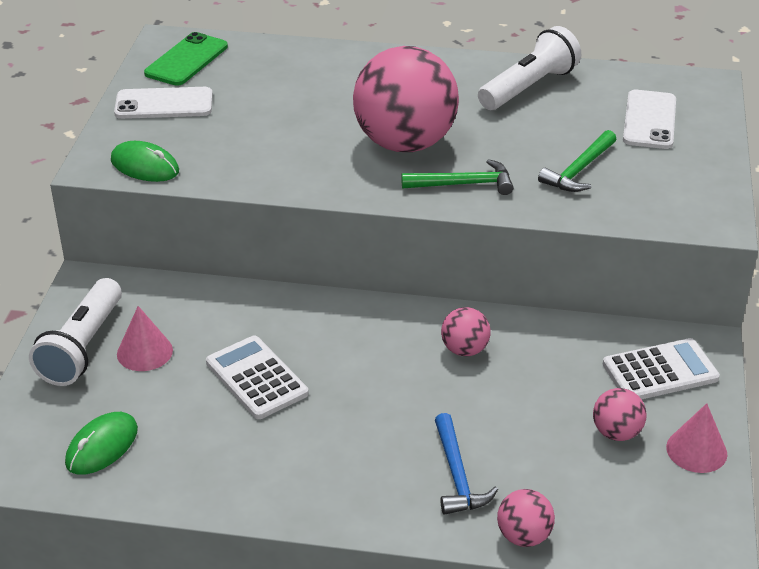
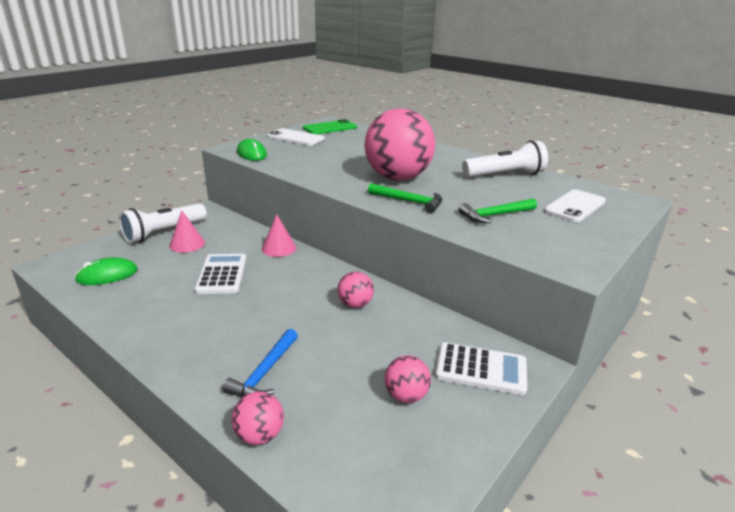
camera: 30 degrees right, 10 degrees down
(696, 450) = (459, 438): pink cone -> pink cone (279, 248)

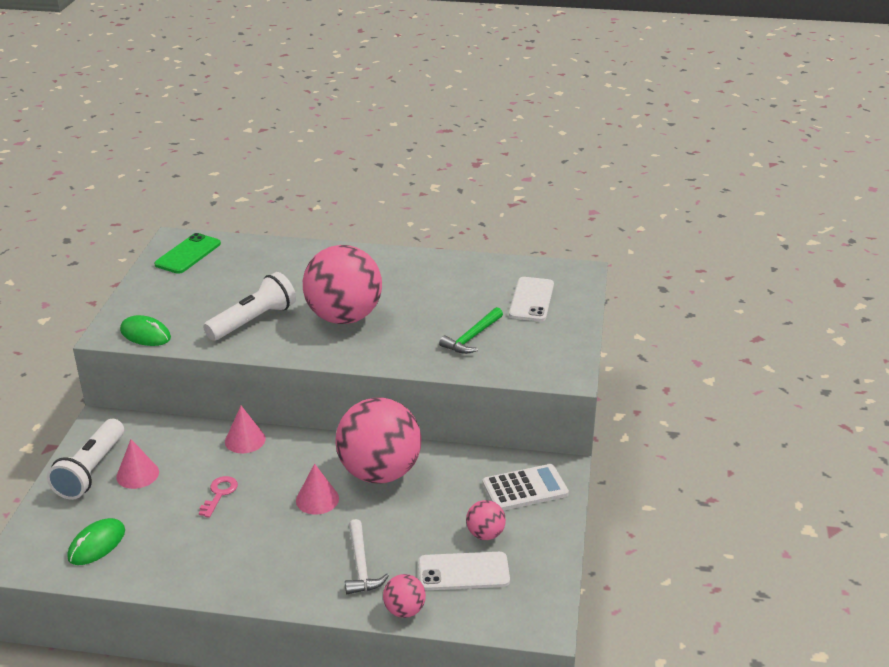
camera: 30 degrees left, 5 degrees up
(222, 274) = (219, 494): white calculator -> pink key
(264, 372) = (361, 565): blue hammer -> white hammer
(286, 305) = (317, 499): none -> pink cone
(295, 138) = (166, 288): white phone -> white phone (463, 572)
(355, 304) = (379, 472): pink ball -> pink ball, size x2.28
(409, 202) = (383, 348): green hammer -> none
(505, 175) = (444, 275): white flashlight -> white flashlight (253, 321)

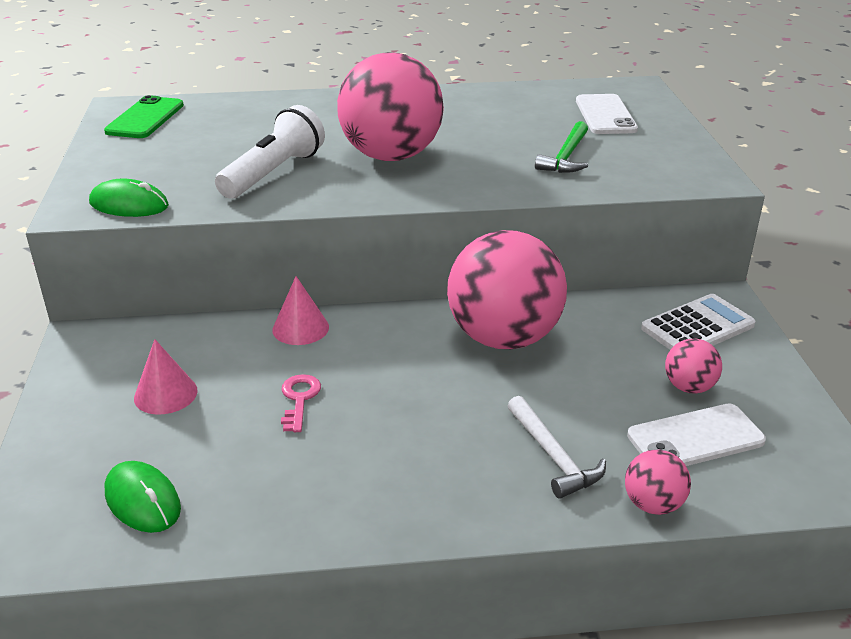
camera: 15 degrees left, 0 degrees up
(91, 470) = (92, 400): white flashlight -> none
(97, 544) = (142, 500): green mouse -> green mouse turned 60 degrees counterclockwise
(317, 499) = (441, 383): pink cone -> none

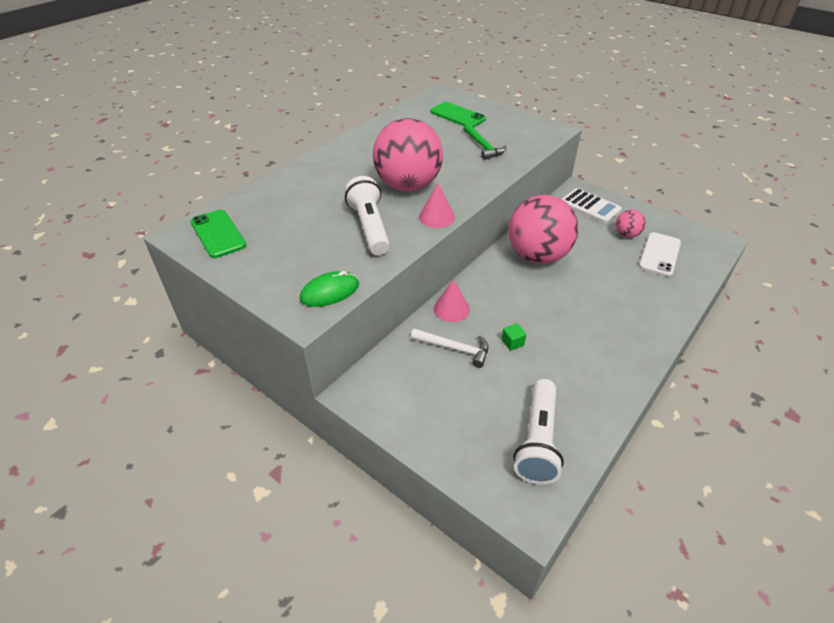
camera: 45 degrees left, 10 degrees up
(142, 500) = (537, 441): green mouse -> white flashlight
(165, 394) = (453, 386): pink cone -> pink cone (436, 217)
(299, 399) = (512, 342): pink key -> green cube
(553, 456) = (635, 295): white hammer -> white hammer (454, 349)
(605, 115) = (457, 115): white phone -> green phone
(653, 504) = (688, 290): pink ball -> none
(697, 327) = (590, 206): white calculator -> white calculator turned 120 degrees clockwise

